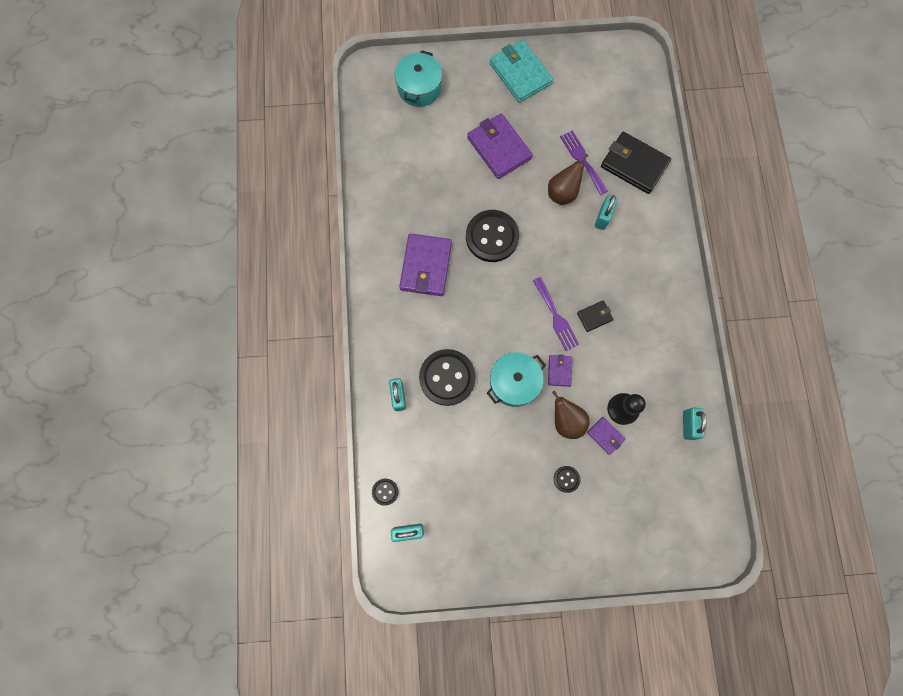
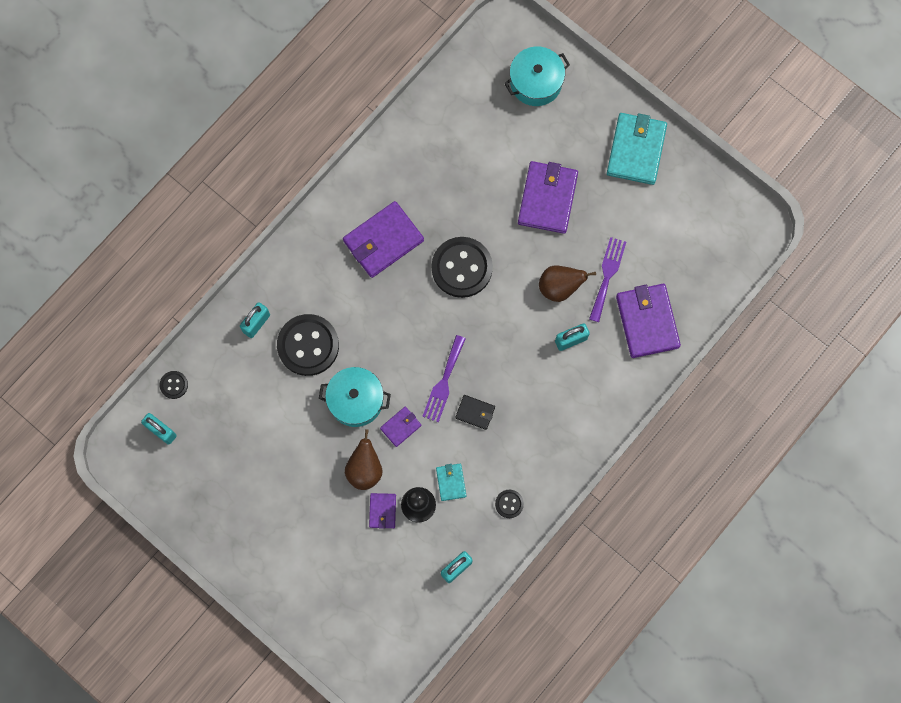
camera: 45 degrees right, 0 degrees up
(566, 479) = (317, 512): black button -> black button (509, 504)
(627, 374) = (451, 482): none -> turquoise wallet
(634, 165) = (647, 322): black wallet -> purple wallet

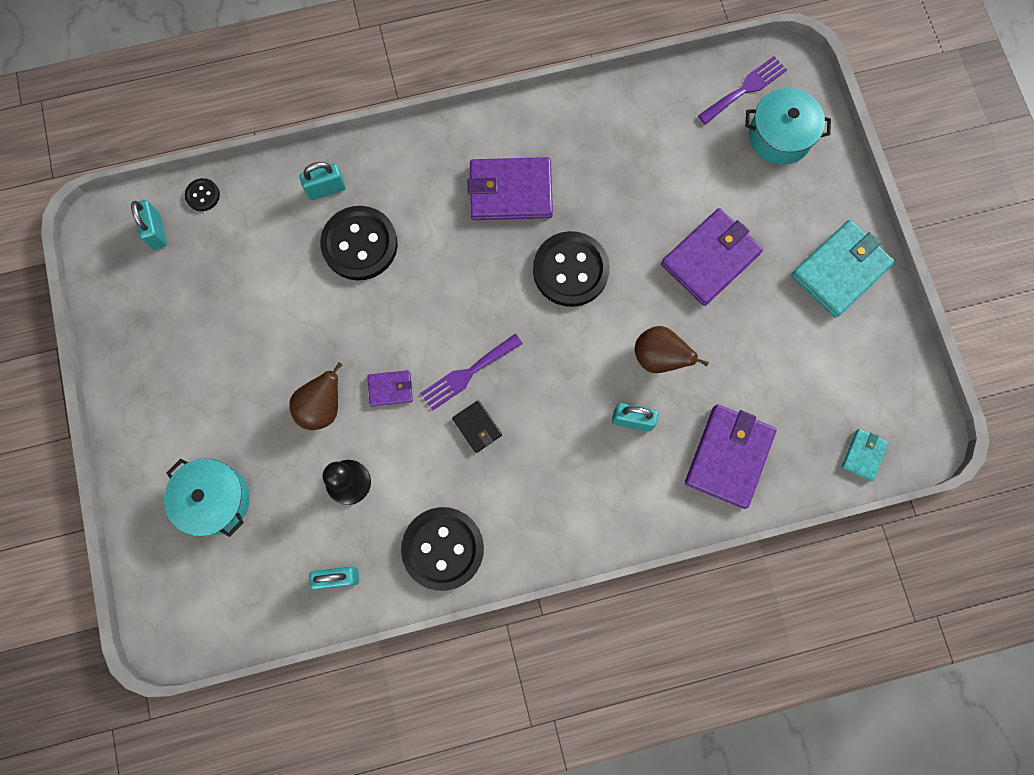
camera: 35 degrees right, 0 degrees up
(356, 400) = (366, 331): turquoise pot -> turquoise pot (215, 500)
(382, 511) = (308, 463): purple wallet -> none
(451, 482) = (399, 482): turquoise wallet -> turquoise wallet (863, 455)
(509, 504) = (443, 548): black button -> black button, size x2.21
(607, 275) = (719, 379): purple fork -> purple fork (745, 89)

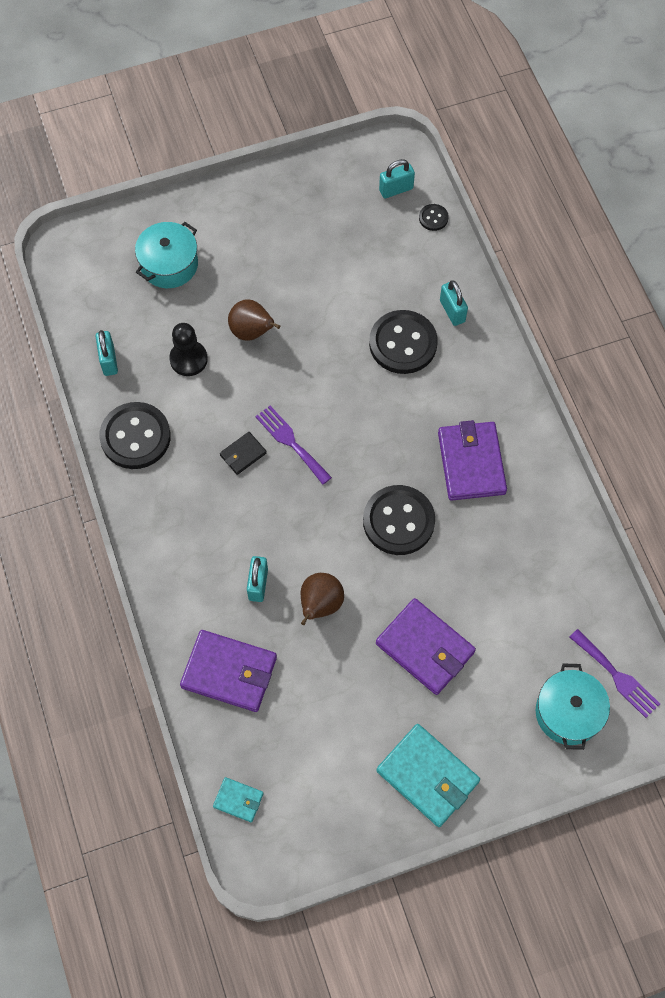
camera: 85 degrees right, 10 degrees down
(390, 389) = (272, 382): purple wallet -> none

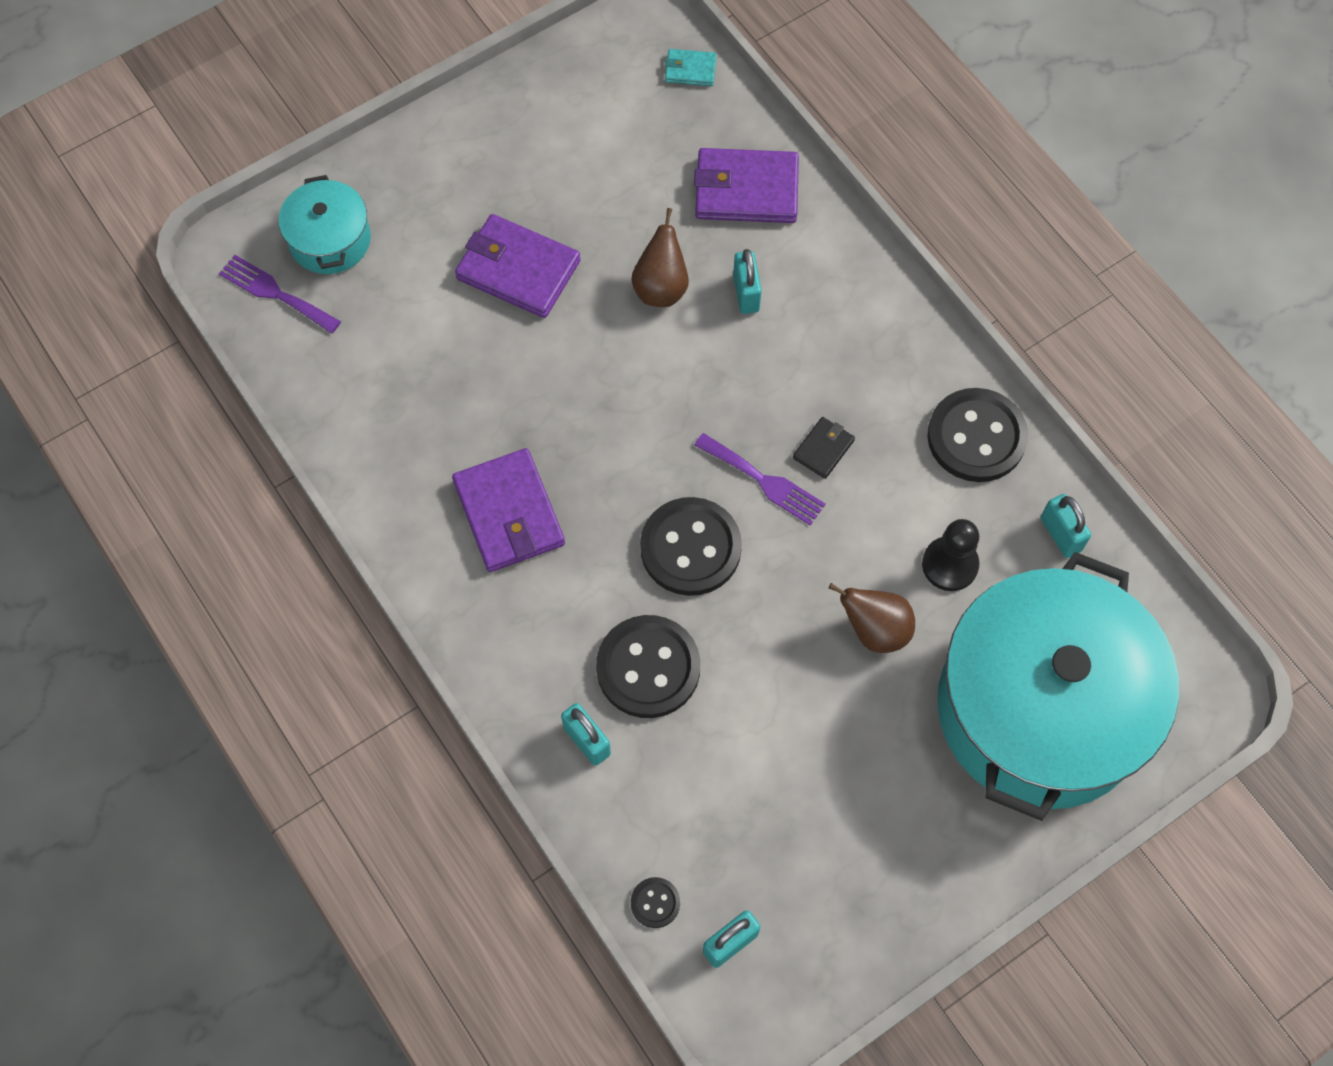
camera: 165 degrees right, 0 degrees up
(169, 264) = (1040, 709): turquoise pot -> turquoise pot, size x2.27
(398, 521) = (589, 412): black button -> black button (690, 548)
(427, 776) = (484, 139): turquoise wallet -> none

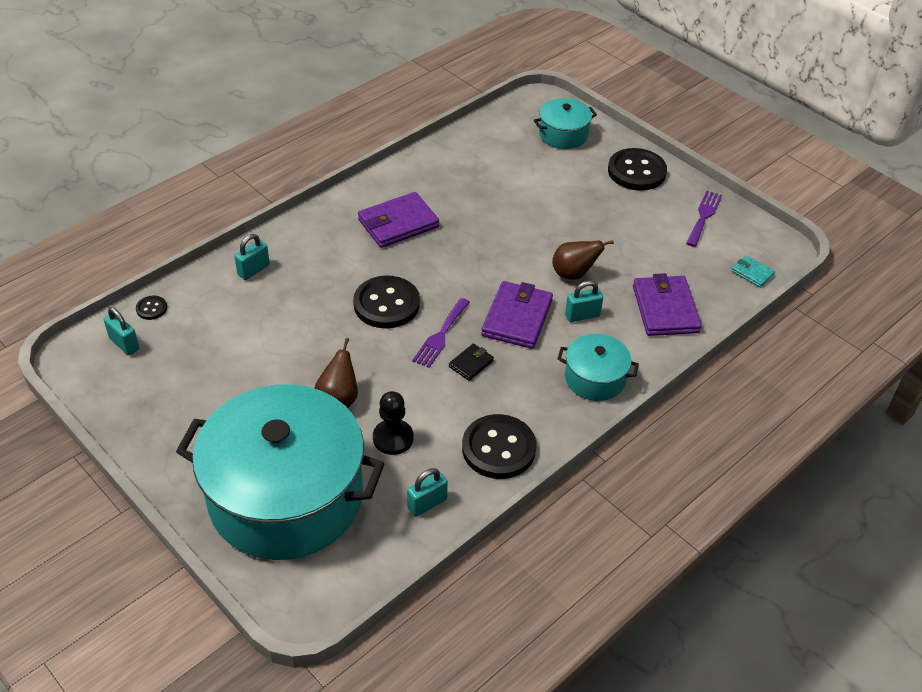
camera: 80 degrees right, 20 degrees down
(275, 293) = (522, 119): purple fork -> purple fork (704, 216)
(518, 270) = (567, 210): purple wallet -> purple wallet (517, 318)
(648, 668) = (302, 292): black button -> black button (636, 171)
(690, 70) = (752, 273): turquoise wallet -> turquoise wallet turned 45 degrees counterclockwise
(823, 449) = (471, 364): black wallet -> black wallet turned 75 degrees counterclockwise
(865, 301) = (595, 378): none -> turquoise pot

